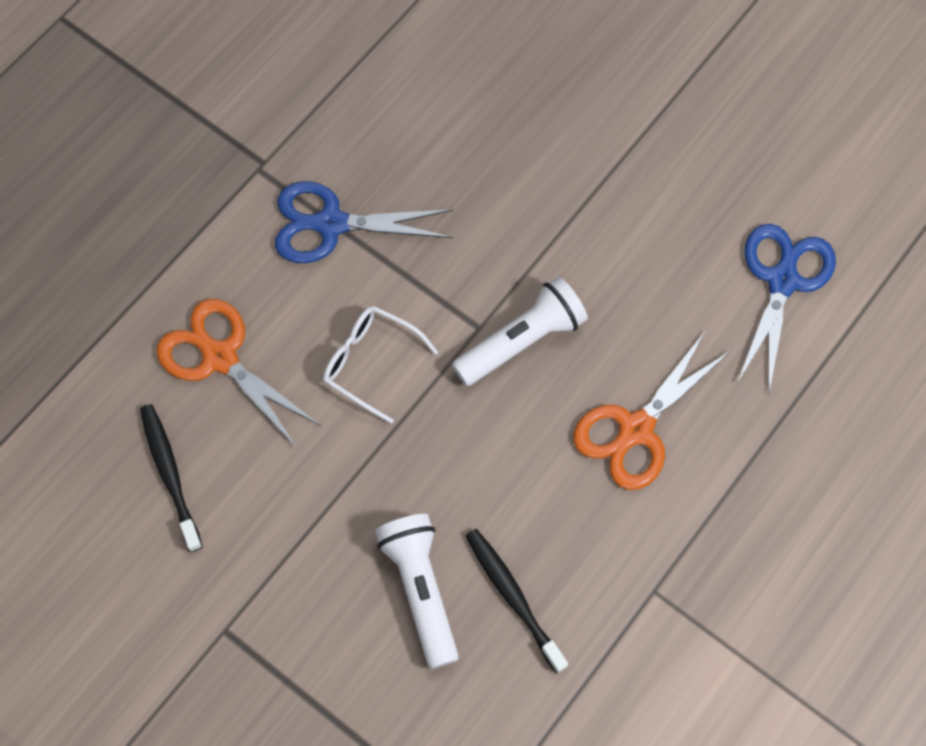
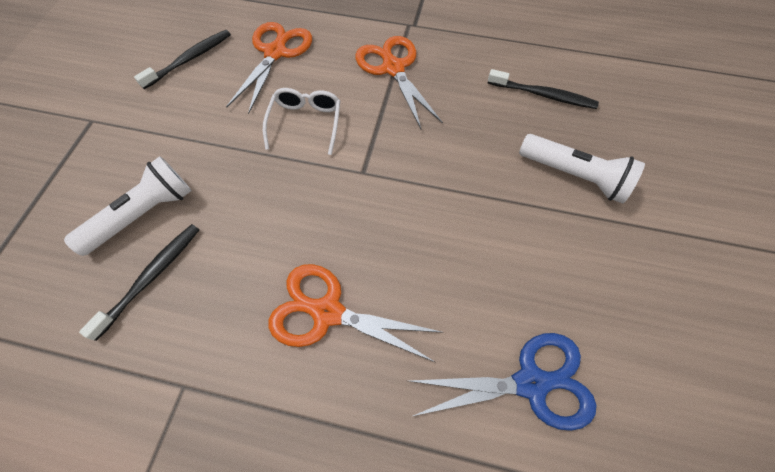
camera: 65 degrees right, 5 degrees down
(331, 224) = (393, 68): blue scissors -> orange scissors
(466, 80) = (543, 95): none -> black toothbrush
(522, 341) = (365, 202): white flashlight -> white flashlight (574, 176)

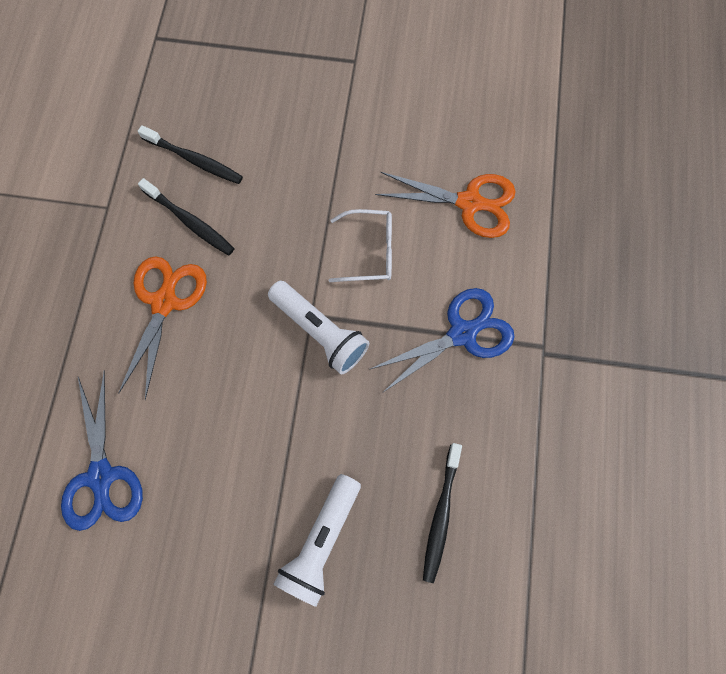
camera: 85 degrees right, 10 degrees up
(143, 215) = (253, 136): white flashlight -> white flashlight (320, 332)
(190, 59) = (447, 121): black toothbrush -> black toothbrush (190, 222)
(393, 68) = (462, 333): orange scissors -> blue scissors

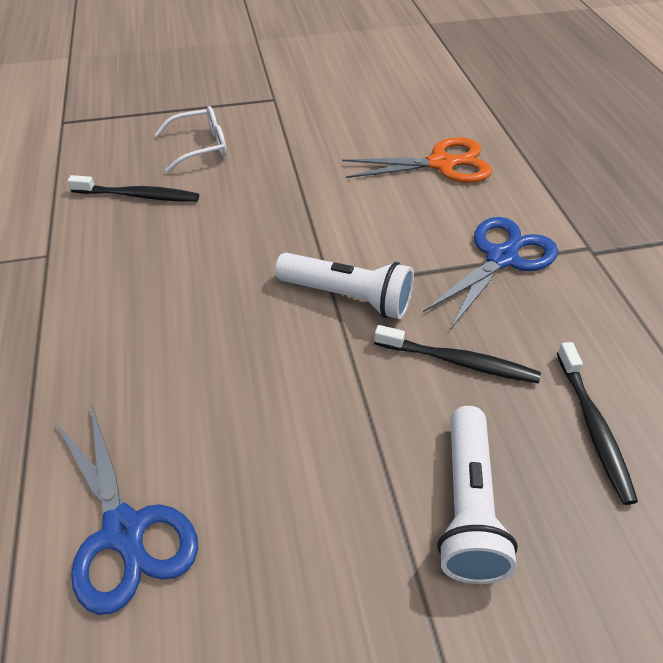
camera: 20 degrees left, 25 degrees down
(164, 302) = (148, 319): orange scissors -> none
(190, 222) = (153, 243): black toothbrush -> black toothbrush (459, 362)
(370, 251) = (365, 220): white glasses -> white glasses (200, 147)

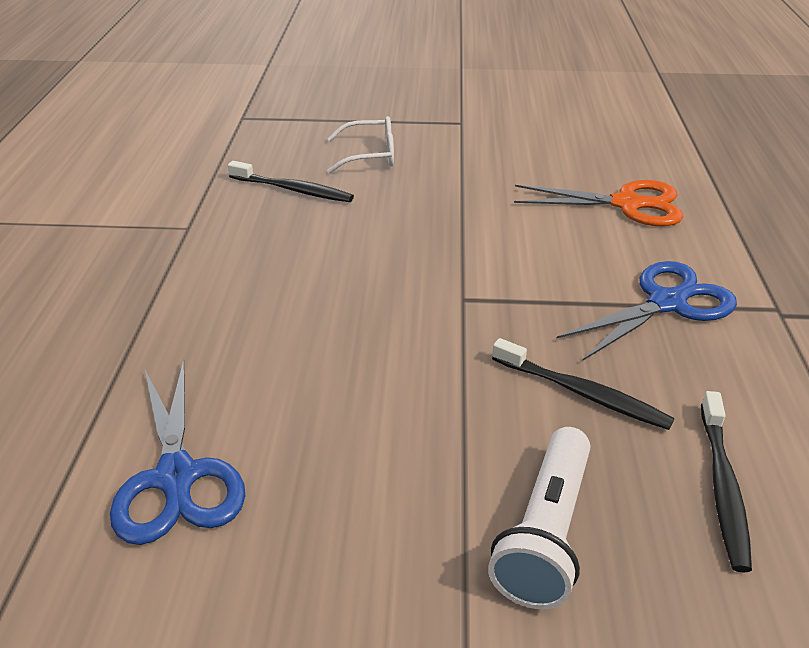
camera: 15 degrees right, 10 degrees down
(348, 297) = (478, 312): white flashlight -> none

